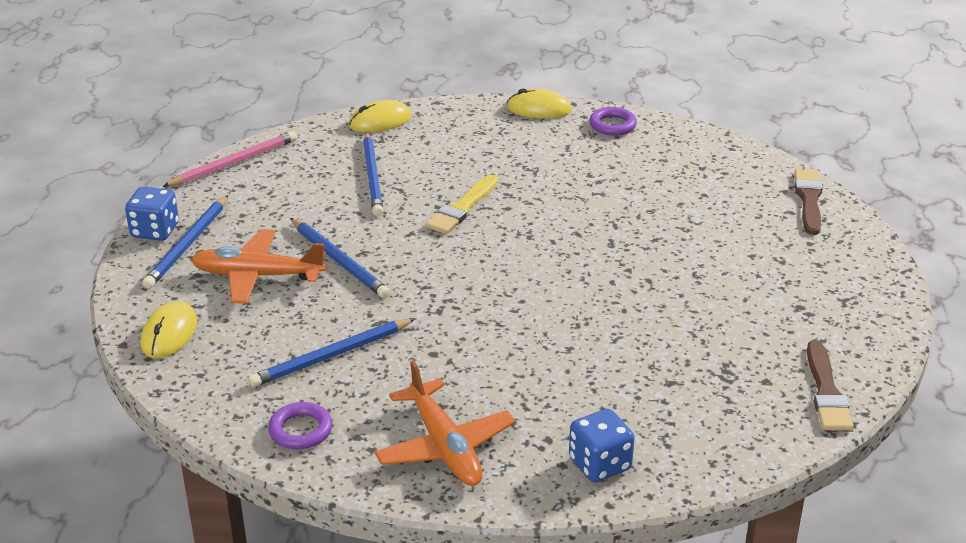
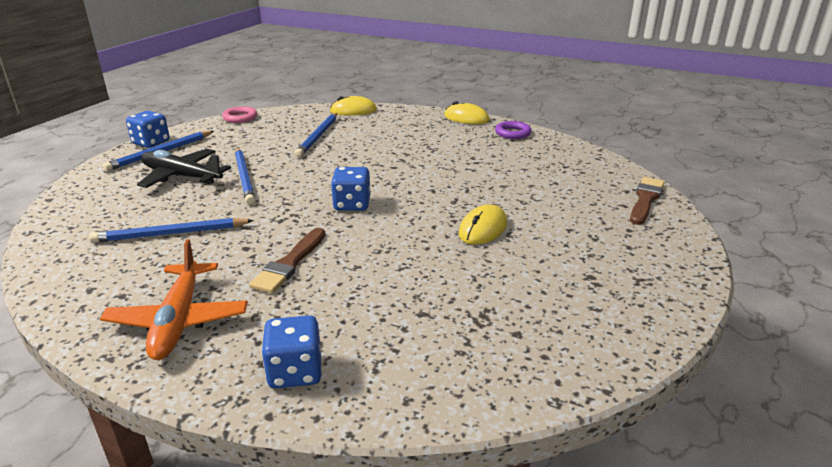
camera: 20 degrees right, 5 degrees down
(169, 333) = (84, 198): yellow mouse -> yellow mouse (483, 228)
(234, 163) = (240, 118): pink pencil -> pink ring
(258, 276) = (182, 176): orange plane -> black plane
(300, 430) = (87, 280): purple ring -> none
(462, 208) = (361, 162): yellow brush -> none
(502, 272) = (352, 204): none -> blue dice
(826, 392) = (574, 358): brown brush -> brown brush (289, 263)

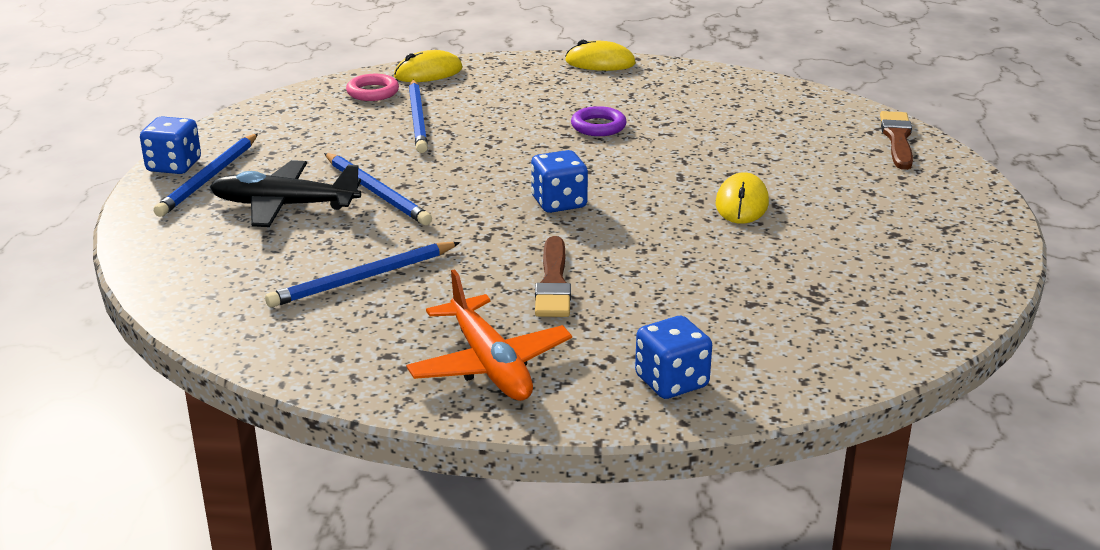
camera: 20 degrees left, 0 degrees up
(240, 118) = (267, 108): pink ring -> pink ring (372, 92)
(512, 133) = (679, 76): purple ring -> purple ring (598, 126)

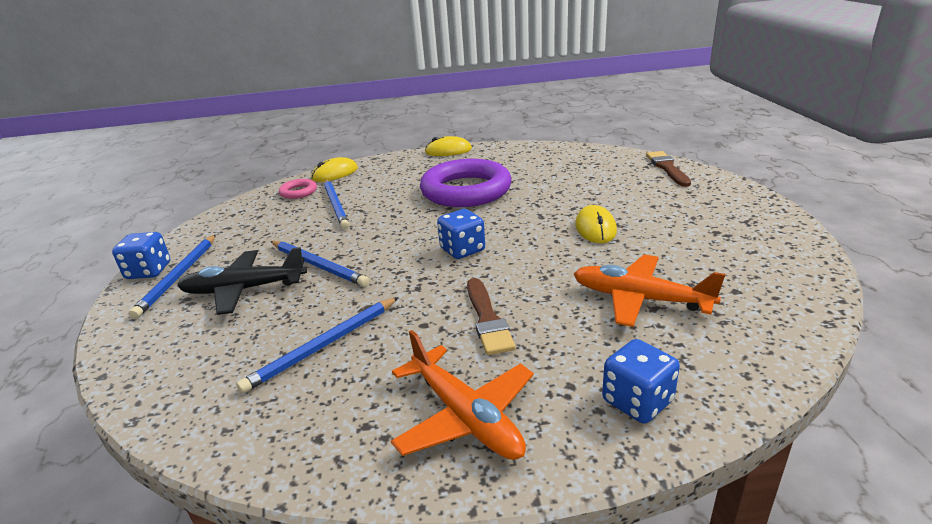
camera: 10 degrees left, 0 degrees up
(598, 126) = (466, 190): purple ring -> purple ring, size x2.32
(741, 292) = (640, 299): none -> orange plane

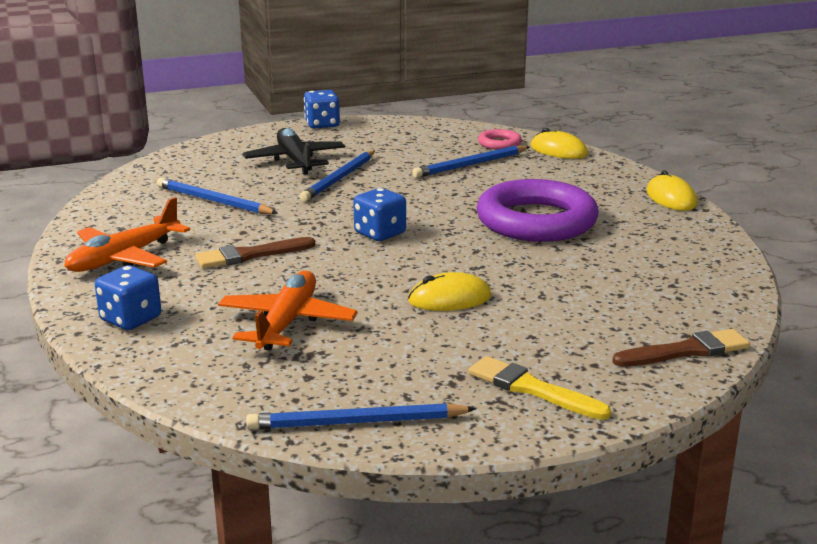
camera: 75 degrees right, 5 degrees down
(179, 276) = (314, 136): blue pencil -> blue pencil (357, 422)
(727, 210) = (532, 389): none -> yellow brush

